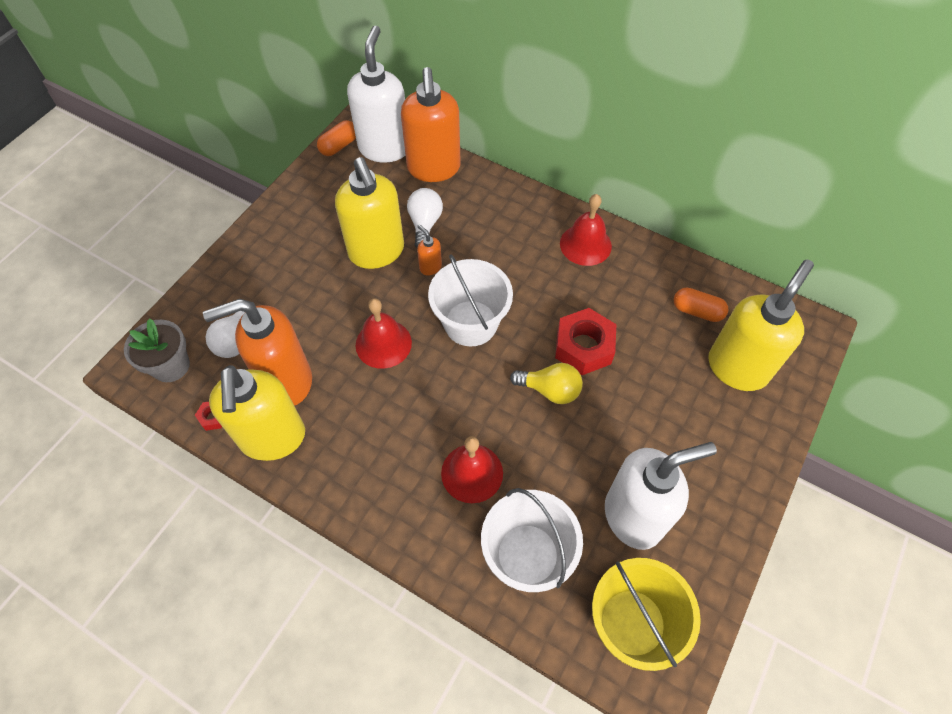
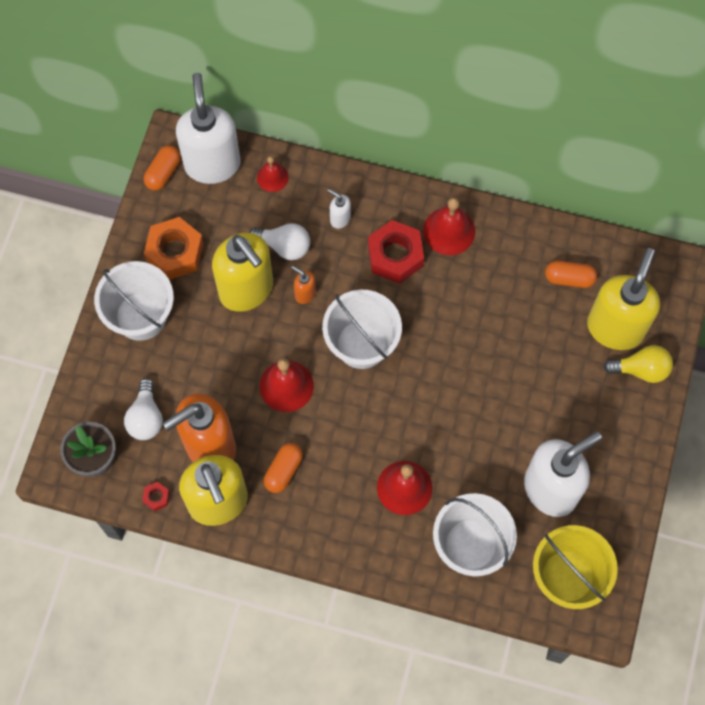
camera: 15 degrees left, 10 degrees up
(270, 252) = (141, 316): none -> white bucket
(323, 208) = (175, 252): none -> orange nut
(351, 423) = (283, 471): none -> orange capsule
(425, 224) = (284, 246): white light bulb -> white light bulb turned 120 degrees clockwise
(434, 168) = (272, 177): orange soap dispenser -> red bell
(484, 213) = (340, 219): none -> white soap dispenser
(550, 390) = (452, 393): yellow light bulb -> yellow light bulb (641, 369)
(583, 347) = (472, 342): red nut -> red nut (395, 256)

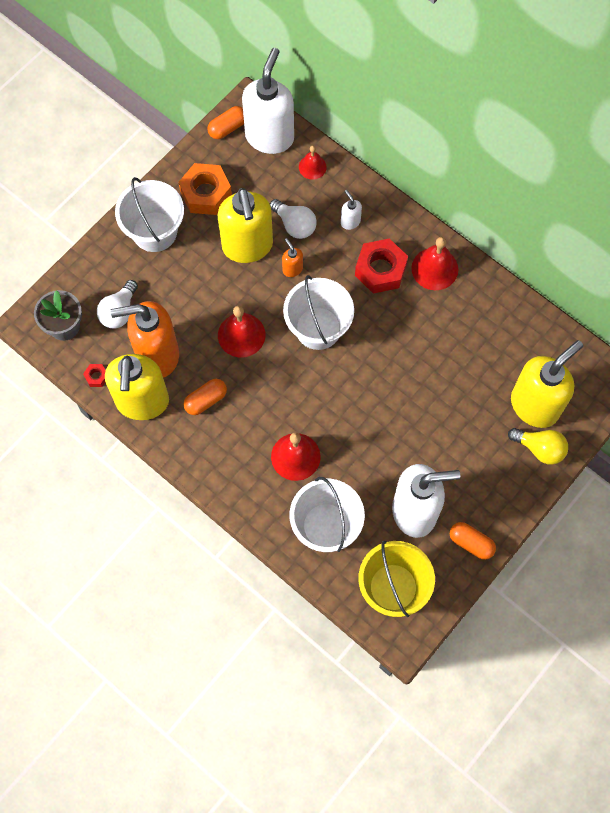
camera: 25 degrees right, 0 degrees up
(569, 278) = (516, 349): orange capsule -> orange capsule (471, 543)

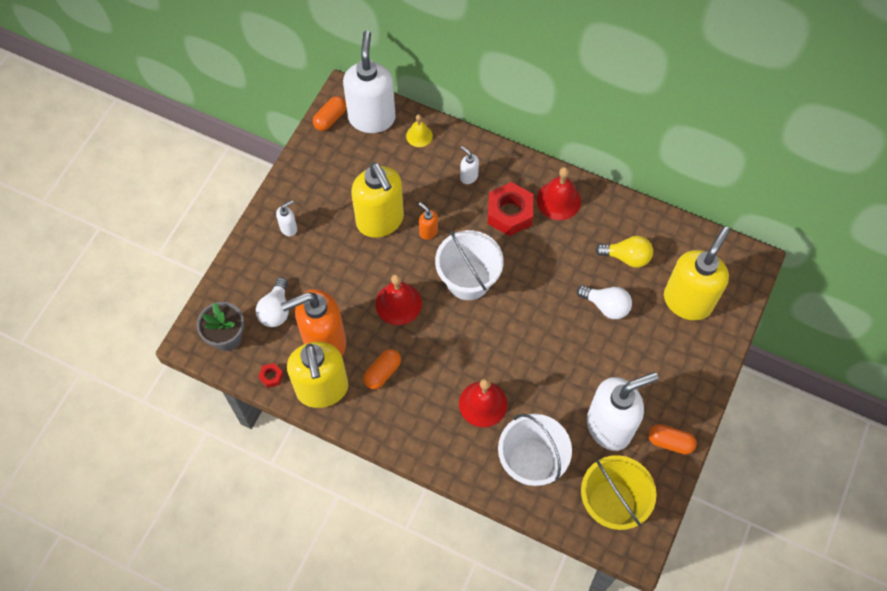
camera: 15 degrees left, 5 degrees down
(154, 232) = (289, 228): white bucket -> white soap dispenser
(206, 193) = (327, 182): orange nut -> none
(294, 225) = (418, 191): white light bulb -> white light bulb (606, 306)
(312, 167) = (419, 135): red bell -> yellow bell
(539, 449) = (704, 339): yellow light bulb -> yellow light bulb (627, 257)

